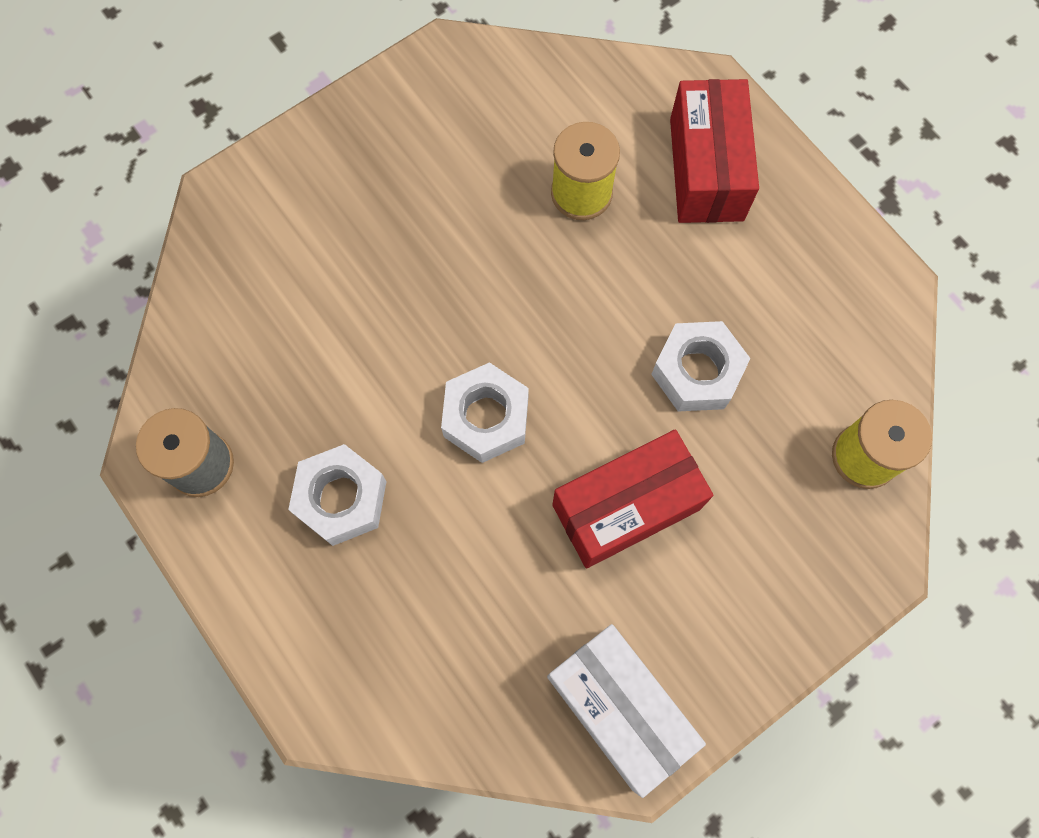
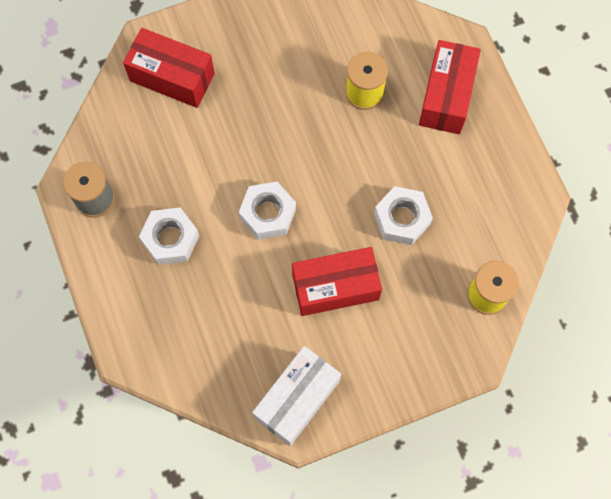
camera: 15 degrees right, 0 degrees up
(276, 242) = (172, 77): none -> red box
(618, 709) = (297, 399): white box -> white box turned 60 degrees clockwise

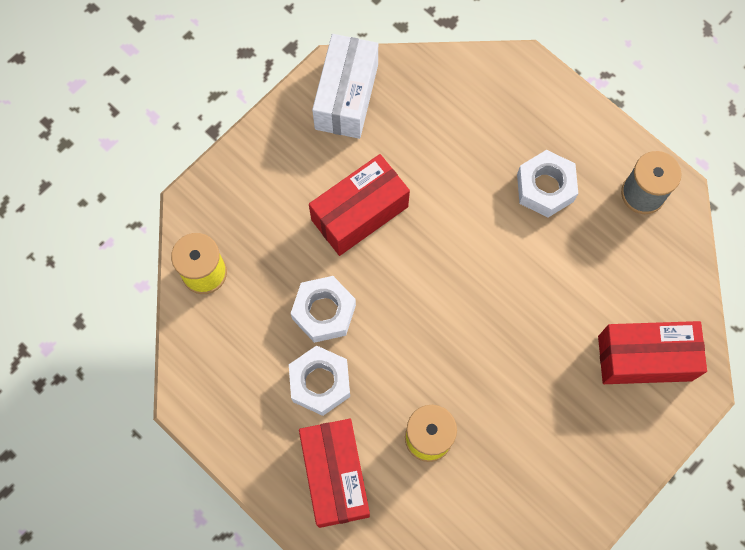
camera: 155 degrees right, 0 degrees up
(268, 214) = (463, 255): white nut -> white nut (320, 383)

